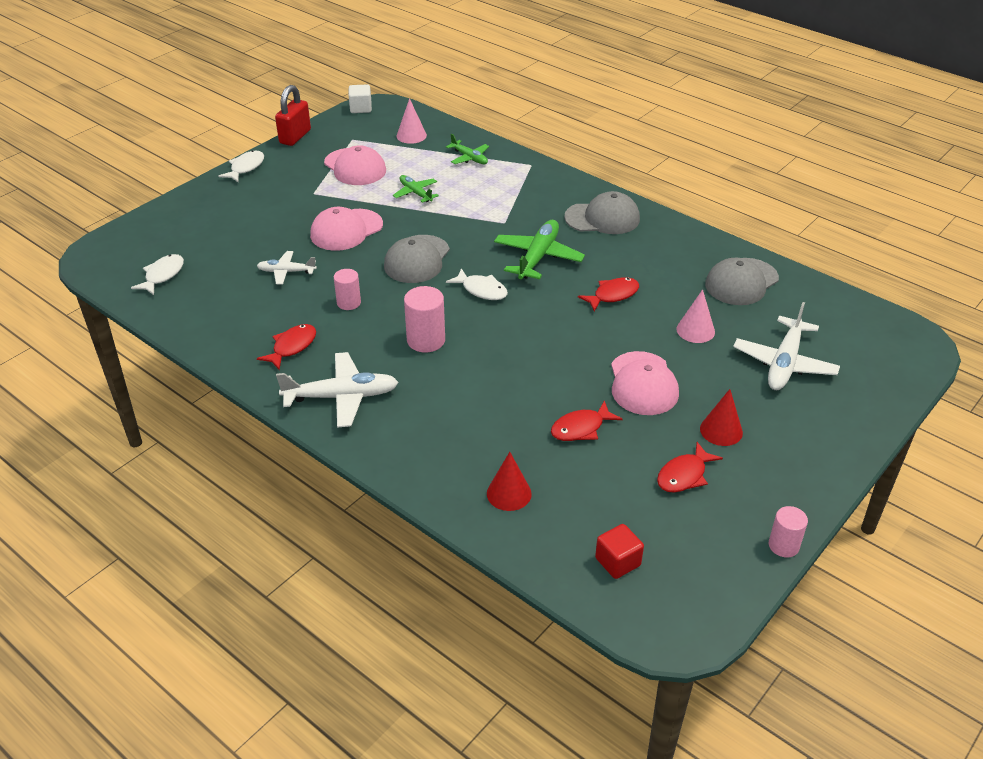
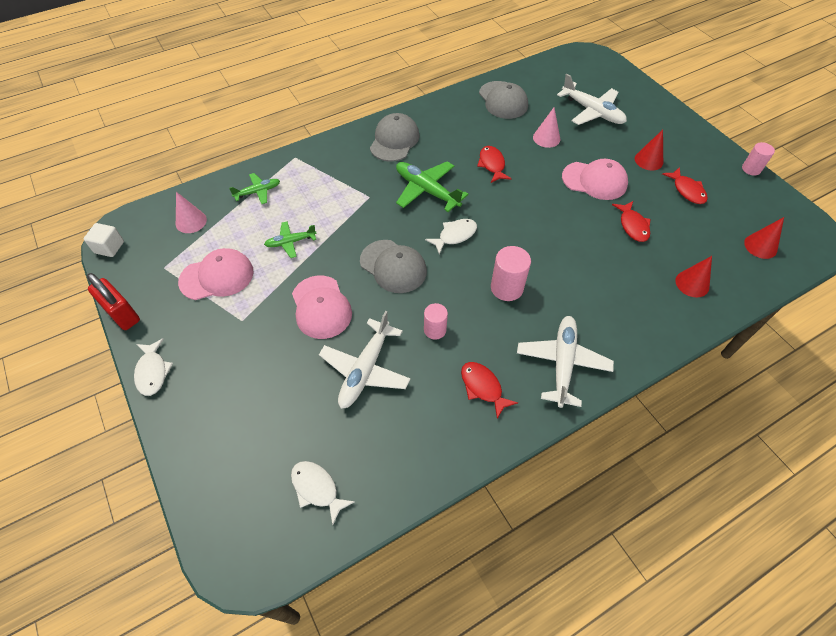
camera: 70 degrees left, 15 degrees up
(245, 168) = (152, 372): white fish -> white fish turned 150 degrees counterclockwise
(286, 272) = (365, 370): white plane -> white plane, size x1.72
(617, 562) = (760, 246): red cube -> red cone

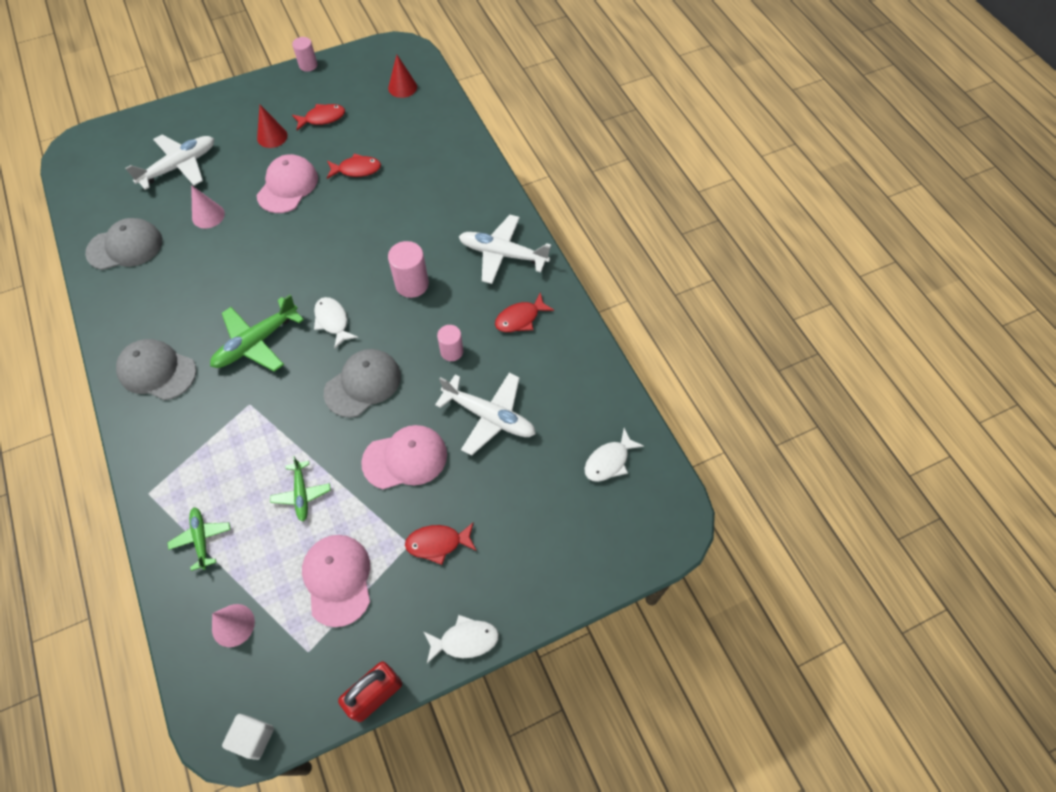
camera: 85 degrees left, 5 degrees up
(492, 165) = (234, 273): red fish -> red fish (438, 543)
(692, 283) = (434, 144): red cone -> none

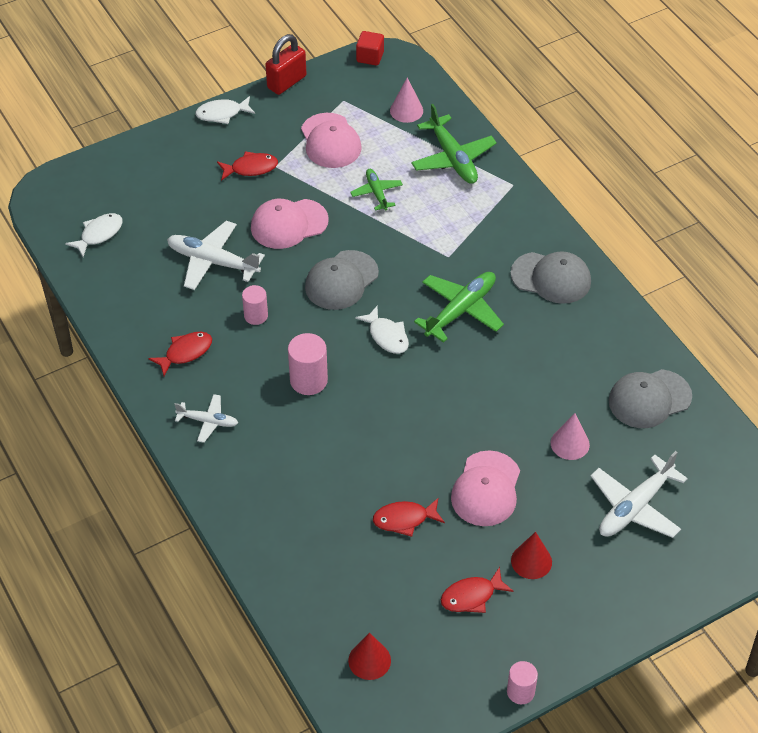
camera: 175 degrees right, 10 degrees down
(201, 538) = (453, 158): green plane -> green plane, size x1.72
(253, 737) = (370, 57): white cube -> red cube
(502, 254) = (208, 421): white plane -> white plane, size x0.58

